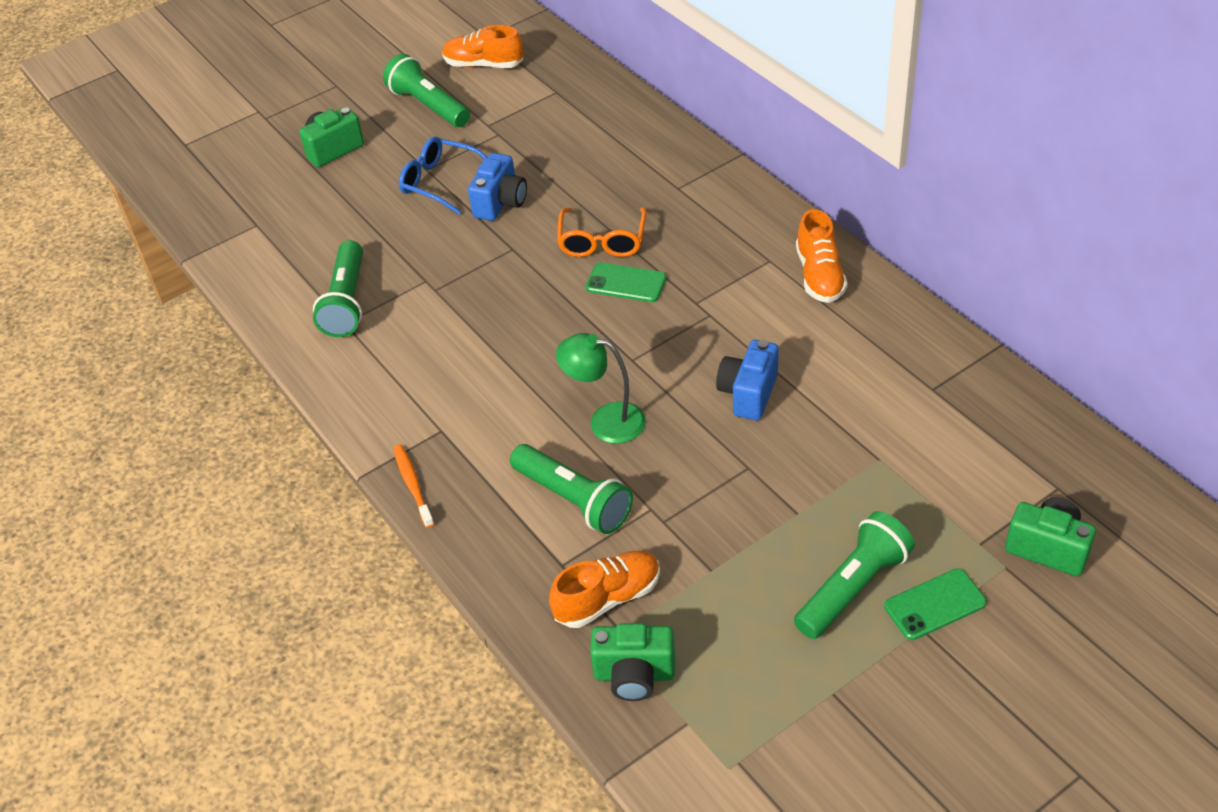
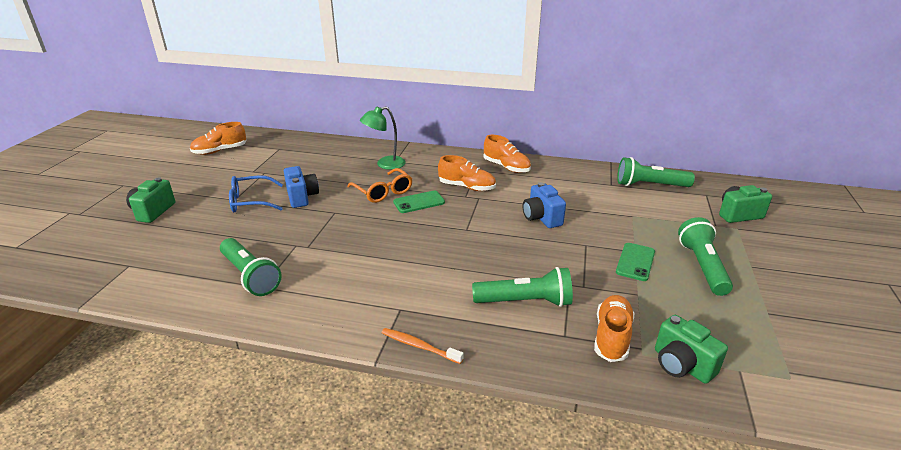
camera: 45 degrees left, 15 degrees down
(429, 106) = (203, 175): green flashlight -> green flashlight (649, 185)
(605, 421) = (490, 259): green lamp -> green lamp (385, 164)
(634, 675) = (681, 365): green camera -> green camera turned 90 degrees clockwise
(717, 287) = (467, 187): none -> orange shoe
(935, 604) = (739, 255): green phone -> green phone (635, 262)

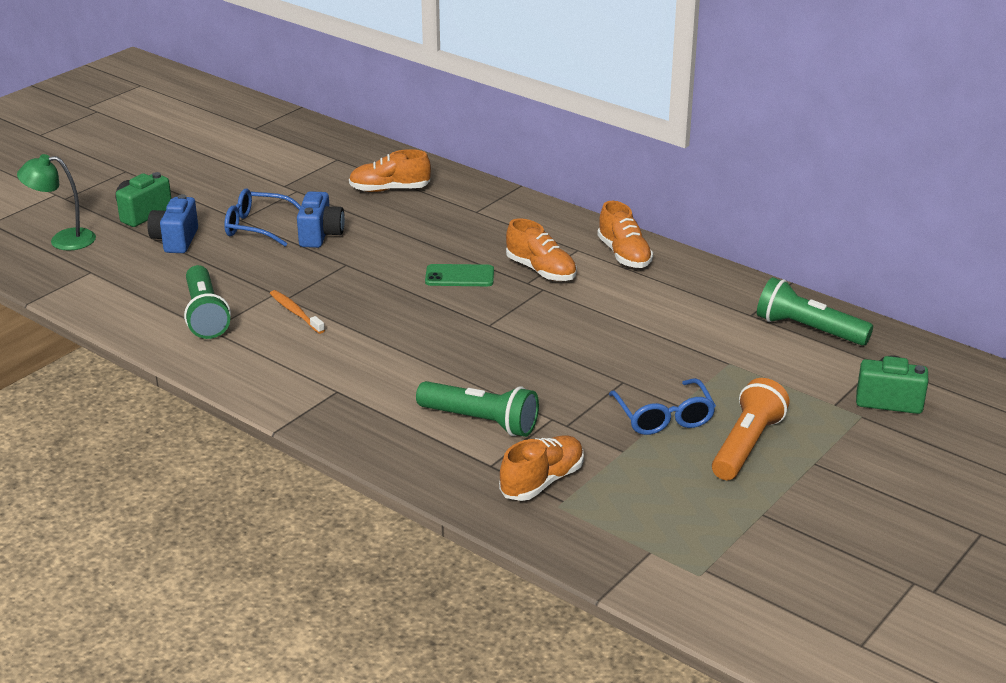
camera: 25 degrees right, 0 degrees up
(220, 151) = (261, 146): orange shoe -> orange shoe (390, 189)
(383, 192) = (425, 252): orange glasses -> none
(385, 164) = (459, 213): green lamp -> green lamp (63, 240)
(419, 346) = (328, 430): orange toothbrush -> orange toothbrush (295, 312)
(541, 218) = (600, 335): blue camera -> blue camera (175, 240)
(635, 262) = (664, 417): green phone -> blue glasses
(681, 365) = (589, 528): green camera -> none
(702, 266) = (747, 445): green flashlight -> orange flashlight

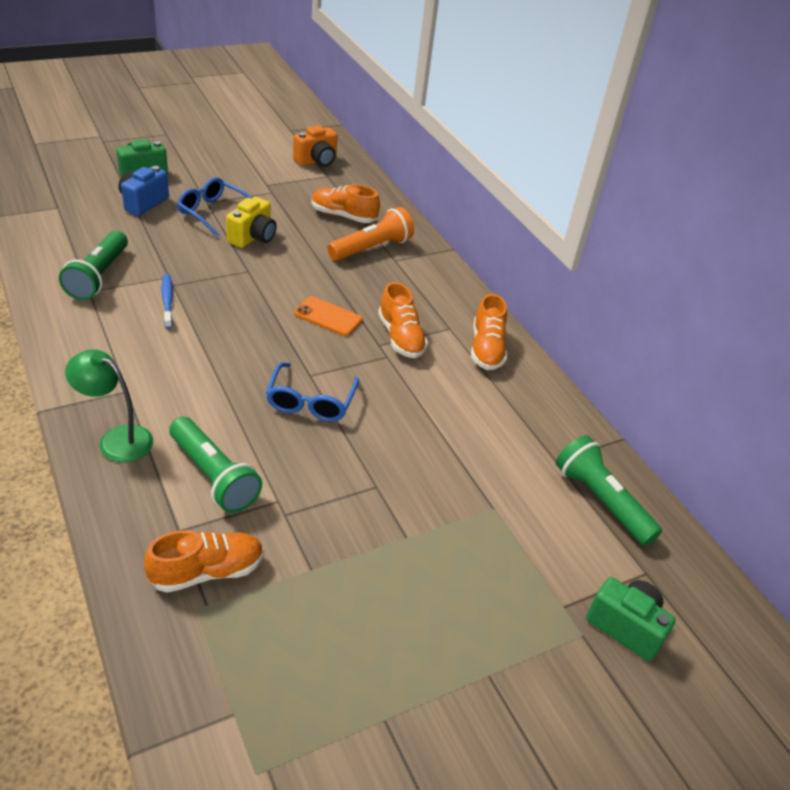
camera: 20 degrees right, 10 degrees up
(63, 240) = (66, 174): green lamp -> green lamp (116, 439)
(295, 312) = (167, 301): orange toothbrush -> blue toothbrush
(312, 149) = (317, 161): none -> orange camera
(320, 235) = (253, 237): blue camera -> yellow camera
(459, 276) = (328, 317): green phone -> orange phone
(664, 417) = (382, 546): blue glasses -> blue glasses (311, 402)
(747, 445) = (436, 618): orange flashlight -> orange flashlight (372, 248)

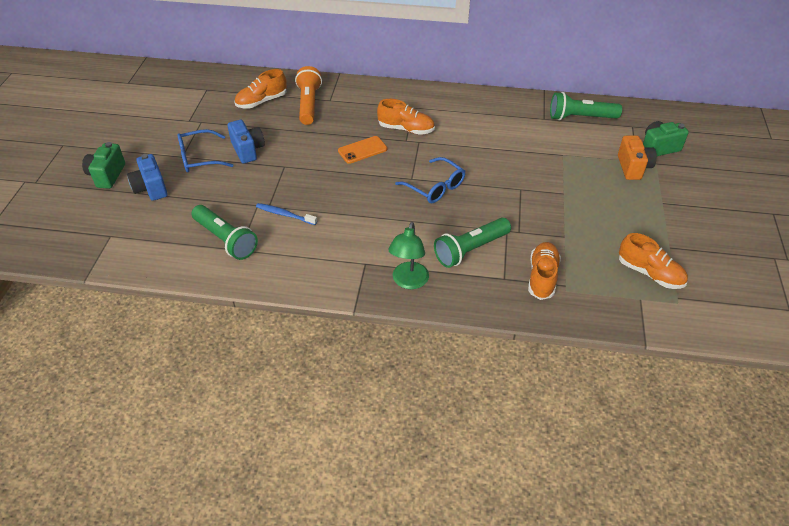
camera: 50 degrees left, 5 degrees up
(116, 439) = (408, 282): green lamp -> green lamp turned 45 degrees counterclockwise
(213, 476) = (470, 250): green flashlight -> green flashlight turned 150 degrees clockwise
(253, 237) = (248, 150): yellow camera -> blue camera
(317, 161) = (183, 87): orange camera -> orange camera (633, 167)
(486, 349) = (442, 102): orange shoe -> orange shoe (649, 273)

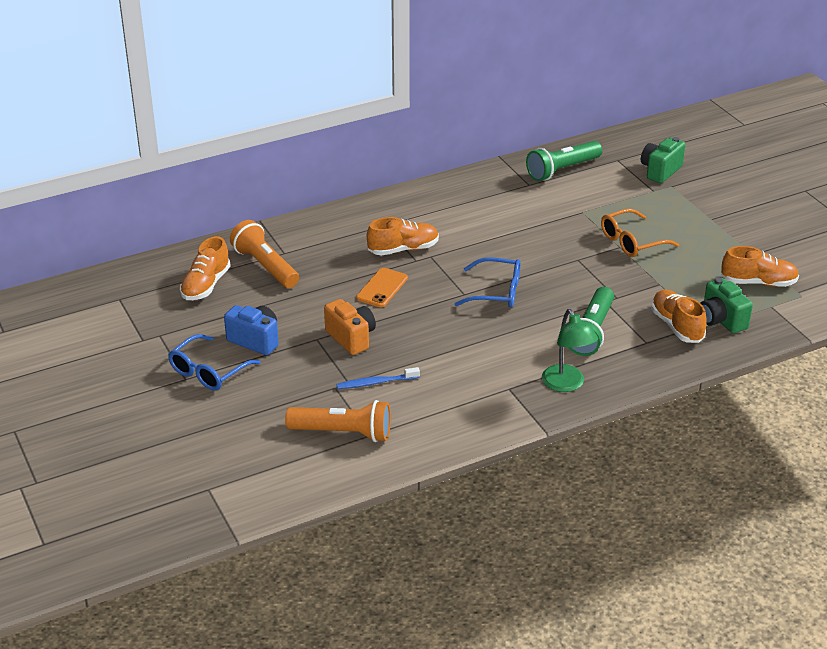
camera: 35 degrees left, 10 degrees down
(107, 175) = (119, 436): green camera -> green camera (721, 320)
(151, 188) = (192, 425): blue camera -> none
(226, 240) = (343, 433): green flashlight -> orange flashlight
(577, 193) = (631, 241): none -> orange glasses
(633, 167) = (656, 198): orange camera -> orange camera (351, 338)

